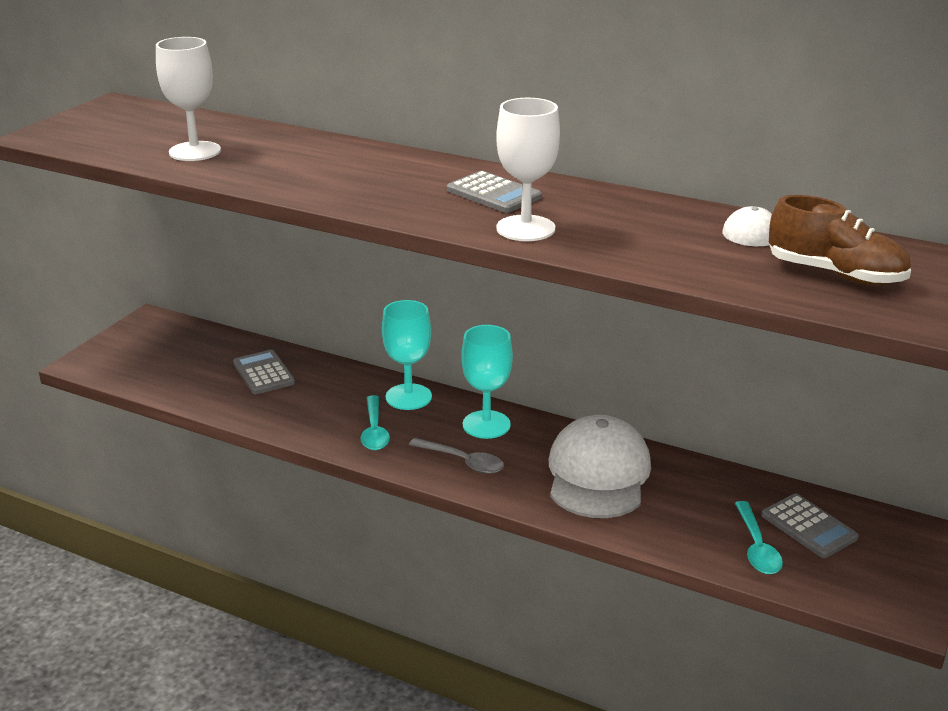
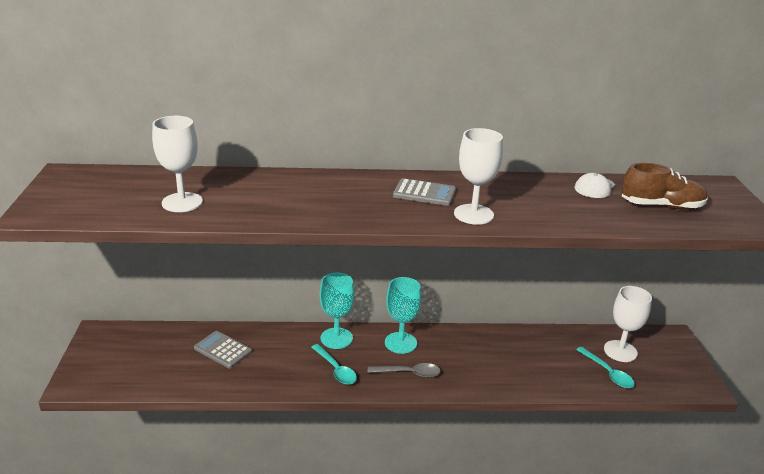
camera: 30 degrees left, 0 degrees up
(598, 474) = (491, 355): white cap -> none
(808, 526) = (620, 351): grey calculator -> white goblet

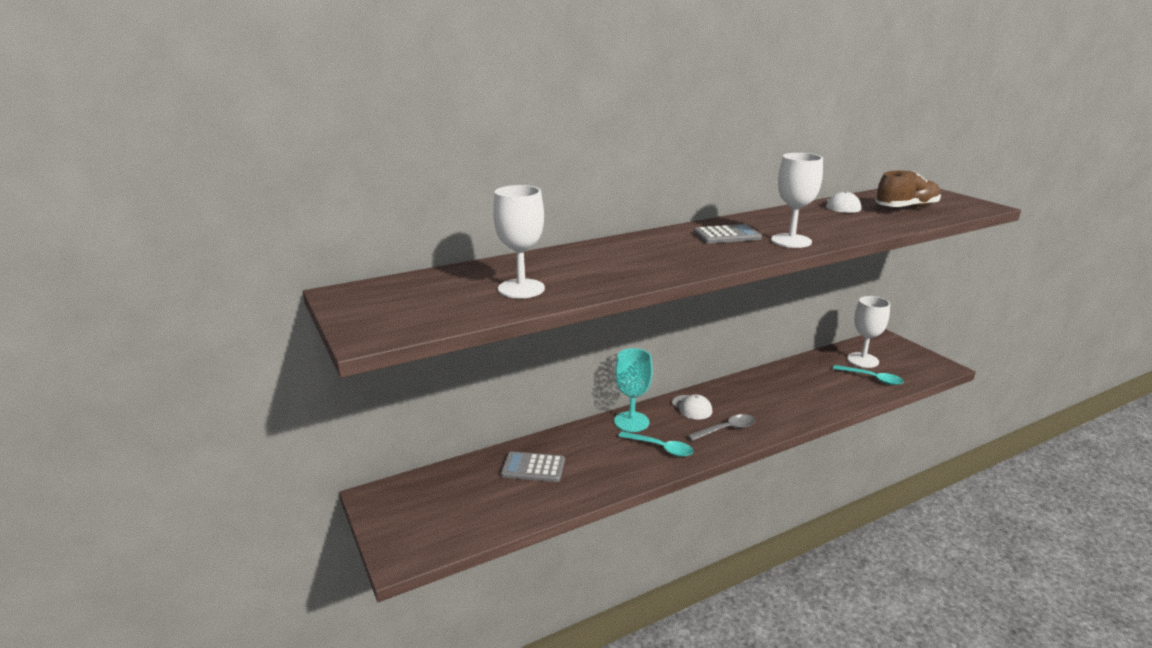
camera: 25 degrees left, 5 degrees down
(400, 343) = (692, 407): turquoise goblet -> white cap

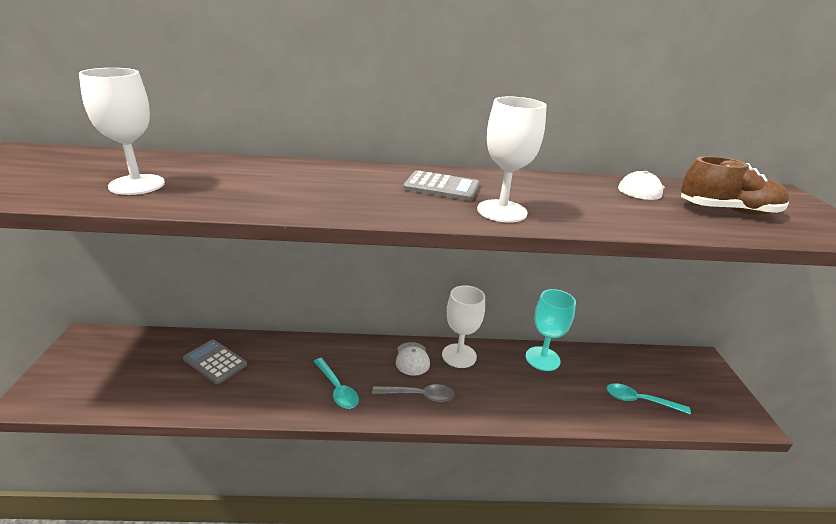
camera: 25 degrees right, 5 degrees up
(631, 422) = (343, 351): turquoise goblet -> turquoise goblet (542, 358)
(862, 360) = (649, 375): white goblet -> white goblet (459, 356)
(872, 378) = (640, 401): turquoise spoon -> turquoise spoon turned 135 degrees clockwise

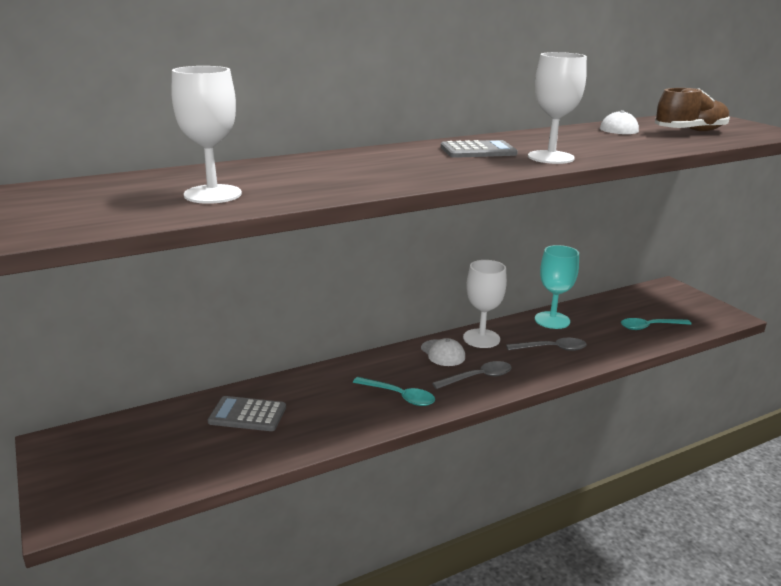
camera: 25 degrees left, 5 degrees down
(514, 390) = (551, 349): none -> grey spoon

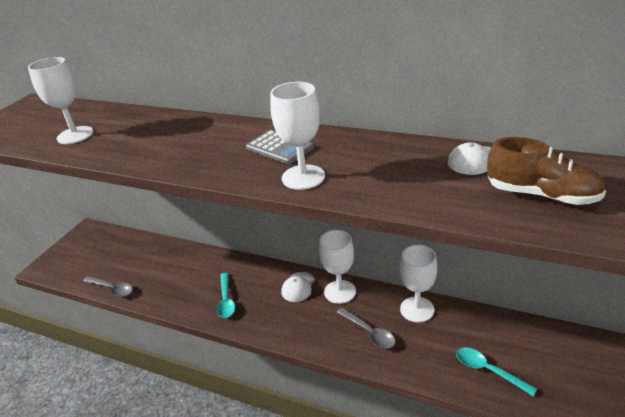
camera: 55 degrees right, 10 degrees up
(247, 414) = (155, 262): grey calculator -> none
(478, 377) = (284, 319): grey spoon -> grey spoon (112, 289)
(552, 320) = (417, 309): turquoise goblet -> white goblet

